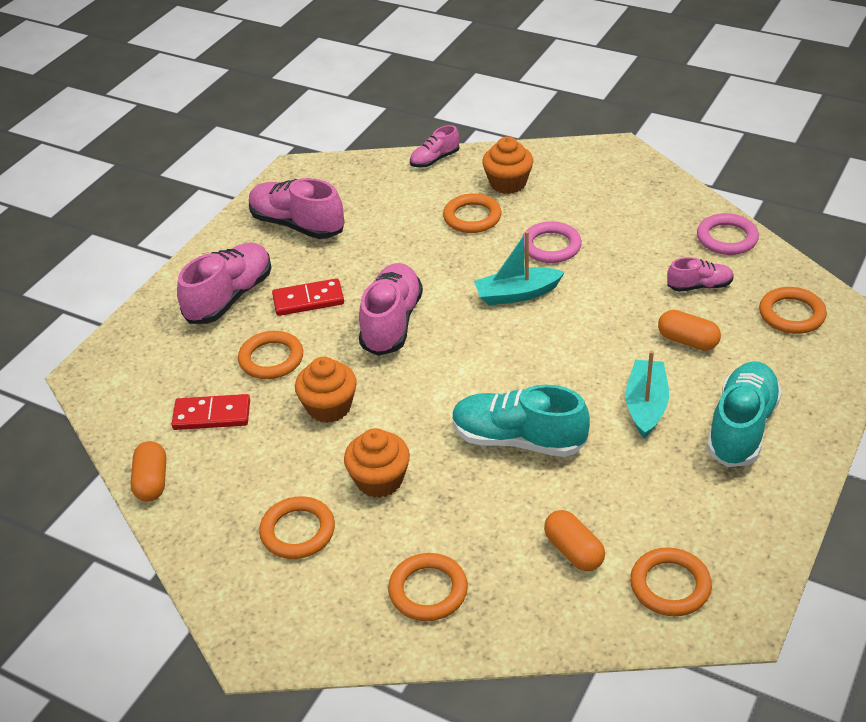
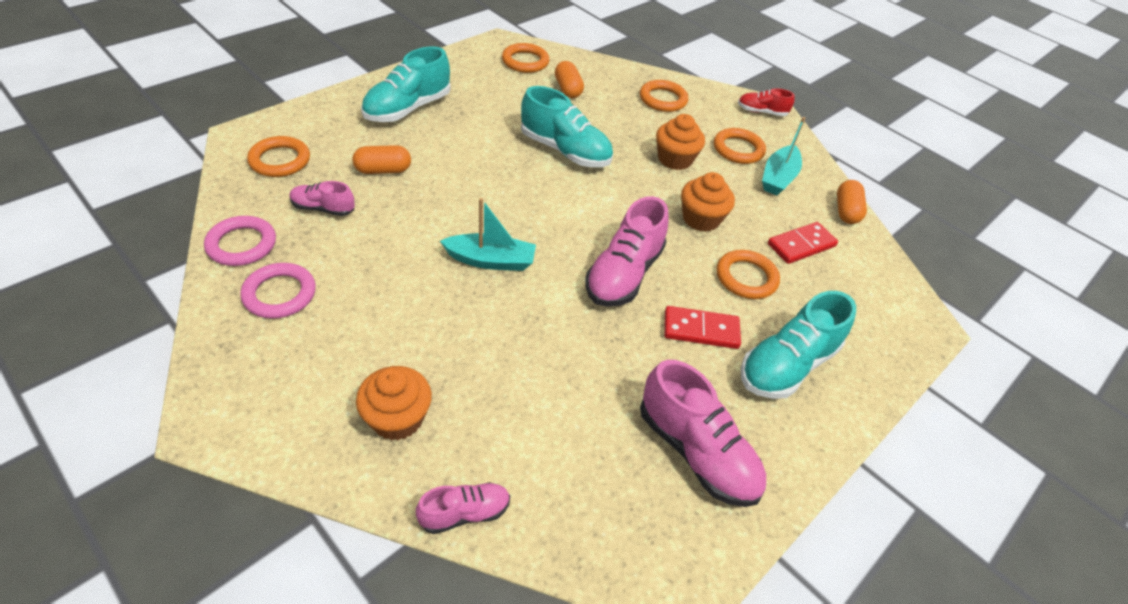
camera: 170 degrees left, 5 degrees up
(212, 415) = (801, 245): red domino -> red domino turned 45 degrees counterclockwise
(229, 297) = (787, 365): pink shoe -> turquoise shoe
(268, 629) = (761, 112): none -> red shoe
(472, 217) = (476, 377): orange ring -> none
(551, 246) = (418, 302): pink ring -> pink ring (280, 294)
(646, 406) = (458, 140): turquoise boat -> turquoise boat (778, 178)
(687, 341) = (383, 170): orange capsule -> orange capsule turned 60 degrees counterclockwise

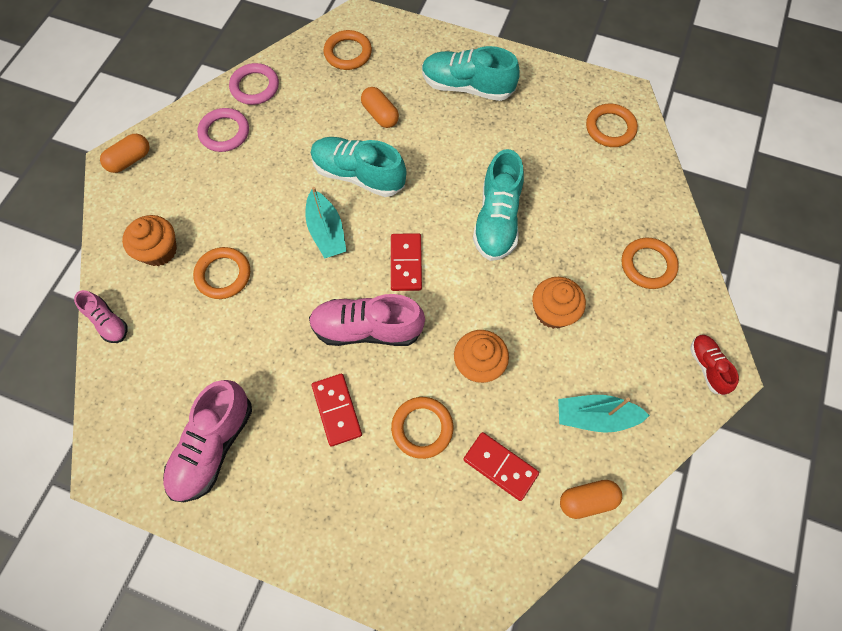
camera: 70 degrees right, 20 degrees up
(323, 209) = (315, 106): pink shoe -> none
(568, 89) = (594, 180): orange capsule -> orange capsule (130, 160)
(569, 221) = (406, 263): none -> red domino
(738, 149) = (615, 363): orange ring -> orange ring (223, 275)
(787, 365) = (333, 492): turquoise shoe -> turquoise shoe (358, 175)

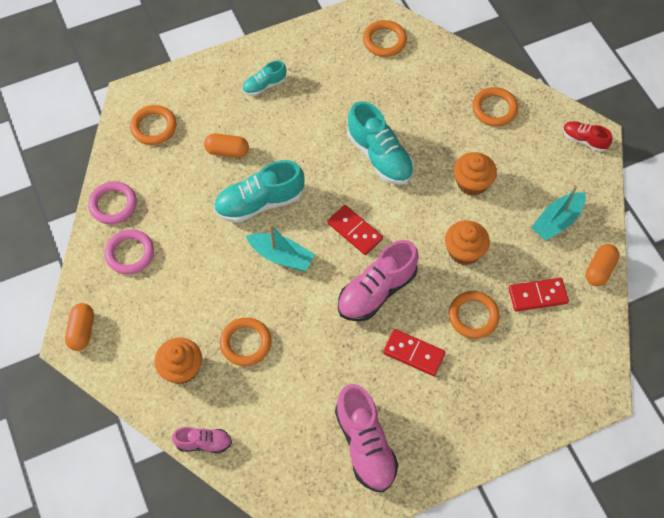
camera: 45 degrees left, 5 degrees down
(467, 87) = (264, 85): turquoise shoe -> turquoise shoe, size x0.55

